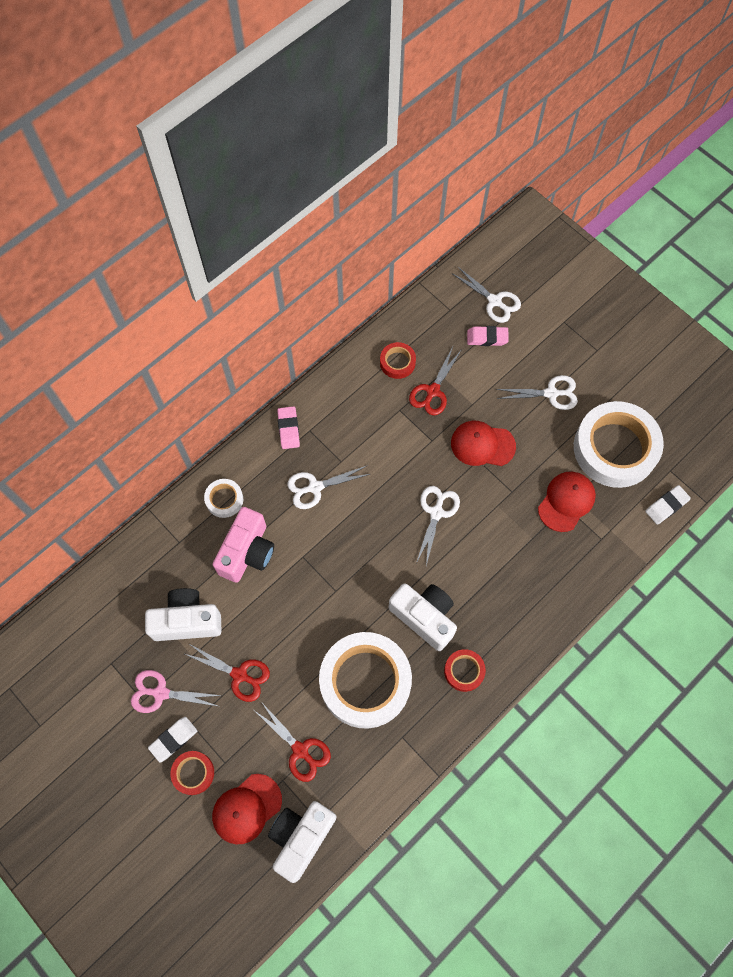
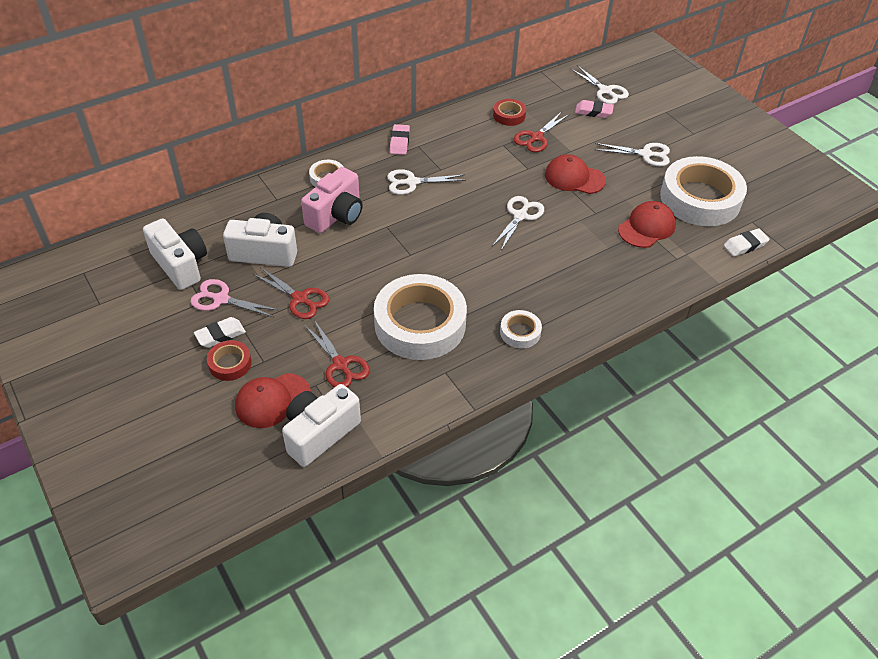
camera: 10 degrees right, 20 degrees down
(424, 617) = (490, 286): white camera -> white camera (180, 265)
(464, 671) = (520, 332): red tape -> white tape

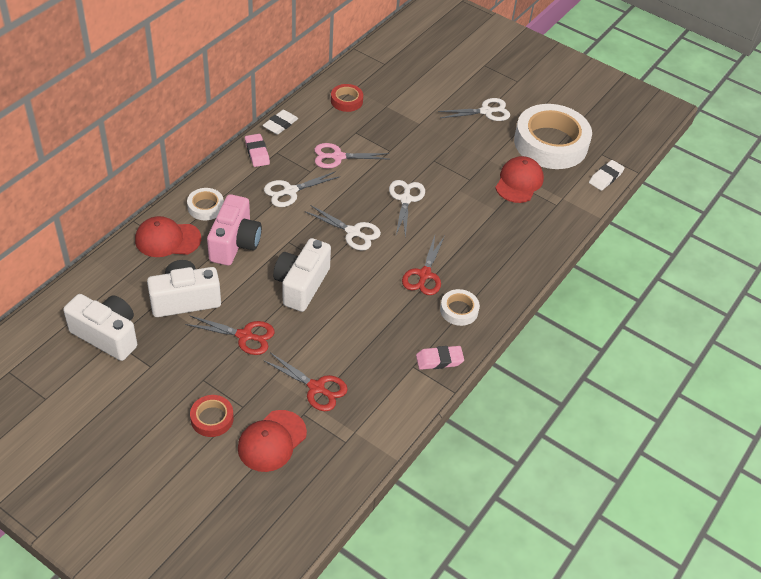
camera: 25 degrees left, 0 degrees up
(220, 335) = (187, 394): white eraser -> white eraser (280, 124)
(221, 299) = (168, 358): pink scissors -> pink scissors (338, 157)
(320, 433) = (331, 457): white camera -> white camera (301, 285)
(420, 324) = (368, 328): white tape -> none
(536, 137) = (382, 117): red scissors -> red scissors (424, 274)
(574, 178) = (435, 150): red cap -> red cap (167, 239)
(593, 112) = (421, 79): pink eraser -> pink eraser (439, 360)
(605, 91) = (422, 56): white scissors -> white scissors (353, 232)

